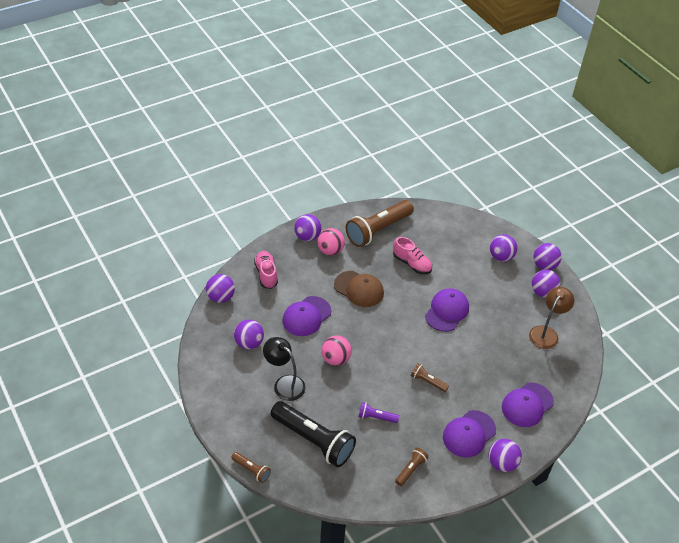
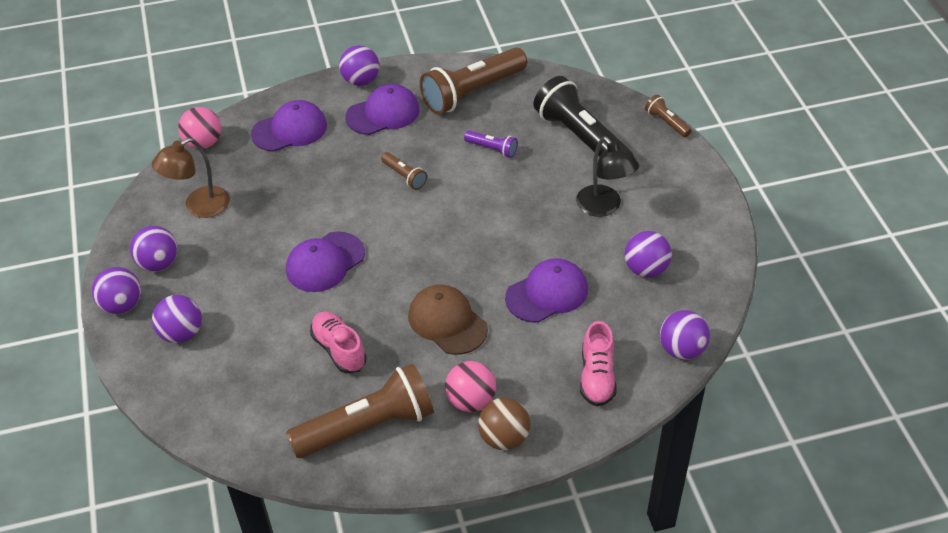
camera: 160 degrees left, 0 degrees up
(307, 237) = (504, 438): purple ball -> brown ball
(335, 359) = (521, 225): pink ball -> pink ball (203, 143)
(410, 469) = (472, 92): brown flashlight -> brown flashlight, size x2.20

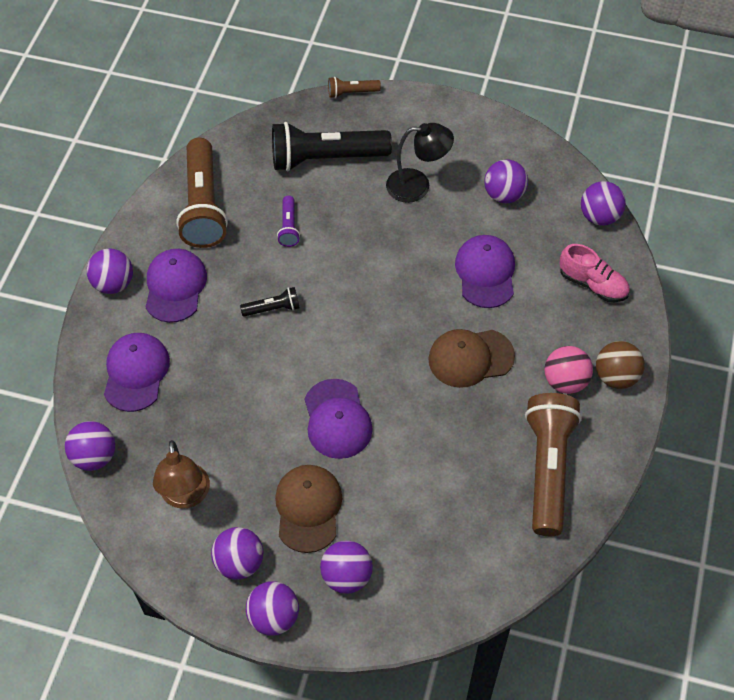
camera: 60 degrees left, 10 degrees up
(203, 143) = (94, 456): pink ball -> purple ball
(230, 282) = (308, 508): none -> brown cap
(339, 349) = (449, 453): pink shoe -> none
(404, 176) = (273, 308): brown flashlight -> black flashlight
(492, 149) = (289, 227): purple flashlight -> purple flashlight turned 120 degrees clockwise

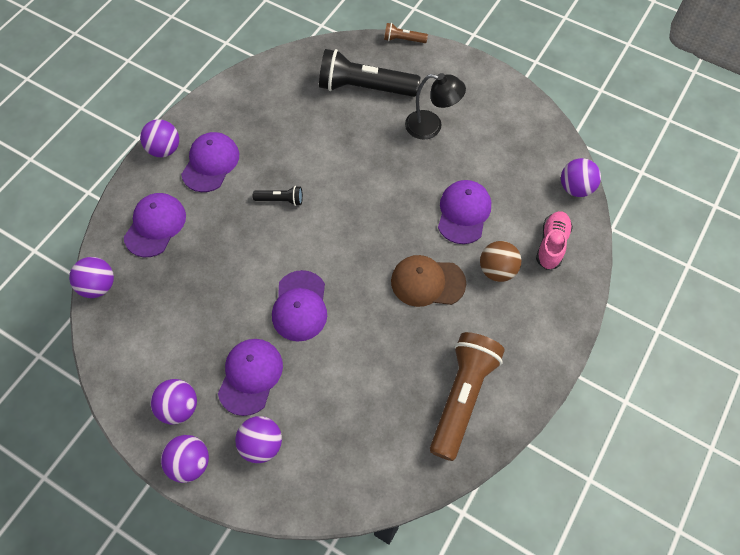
camera: 15 degrees right, 5 degrees up
(186, 496) = (157, 339): brown lamp -> none
(203, 205) = (255, 103): brown flashlight -> none
(289, 227) = (316, 136): purple flashlight -> none
(308, 508) = (250, 376): brown cap -> purple cap
(504, 195) = (500, 151): purple ball -> none
(565, 381) = (501, 323): pink ball -> none
(593, 284) = (551, 245): pink shoe -> pink shoe turned 120 degrees counterclockwise
(616, 376) = (547, 330): brown ball -> brown ball (497, 270)

